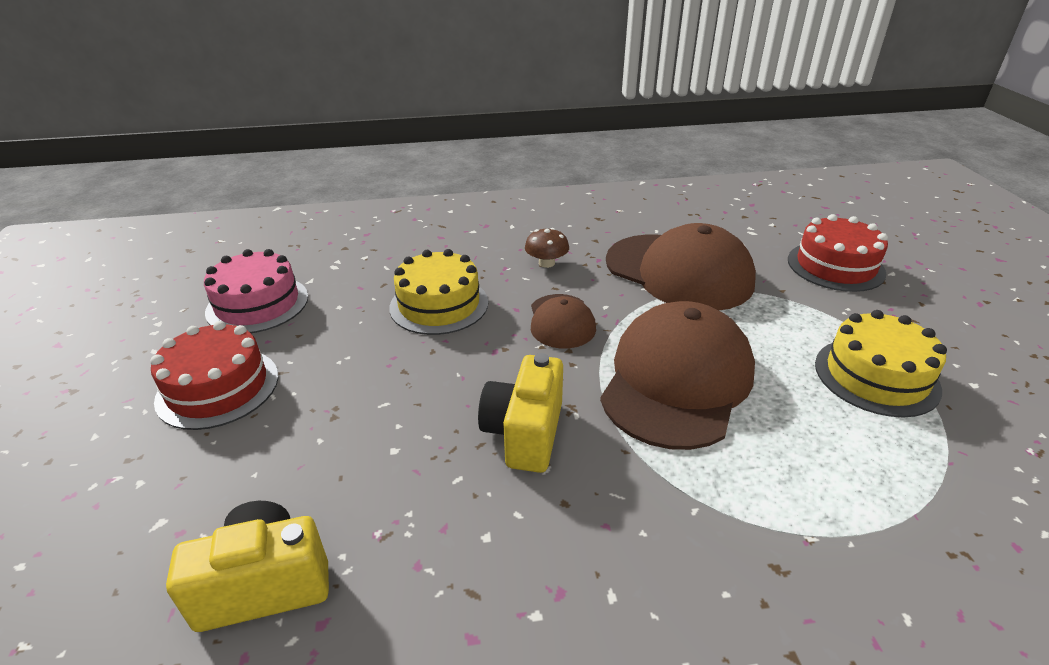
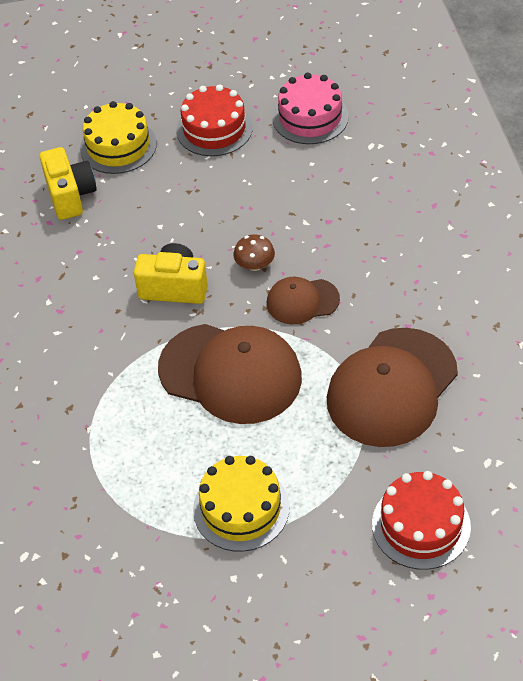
camera: 90 degrees right, 15 degrees up
(439, 304) = (319, 222): yellow cake -> yellow cake (118, 146)
(546, 263) = (395, 286): brown mushroom -> brown mushroom (255, 265)

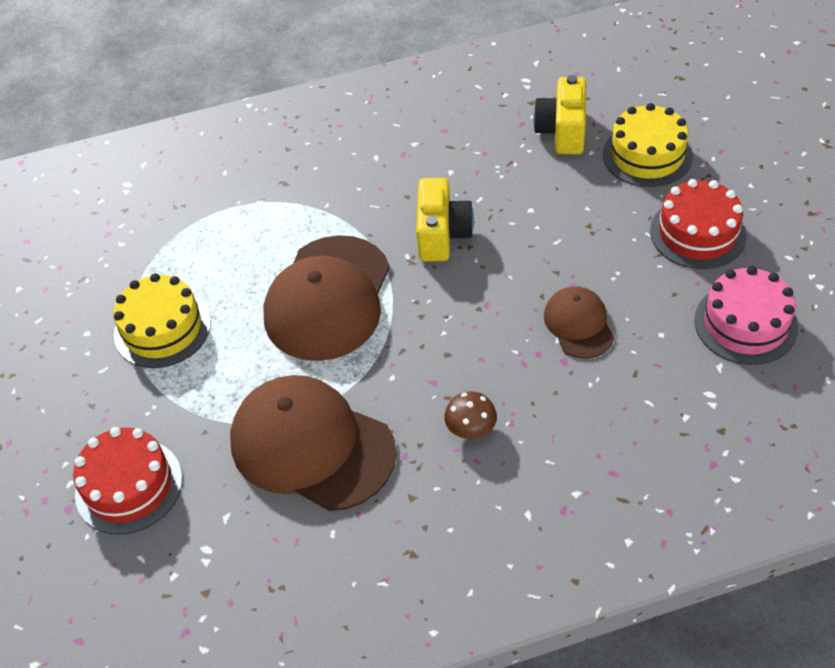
camera: 85 degrees right, 0 degrees up
(70, 196) = (562, 132): yellow camera -> yellow camera turned 120 degrees clockwise
(255, 265) = (483, 299): brown mushroom -> brown mushroom (471, 428)
(302, 301) = (433, 349): brown cap -> brown cap (578, 324)

